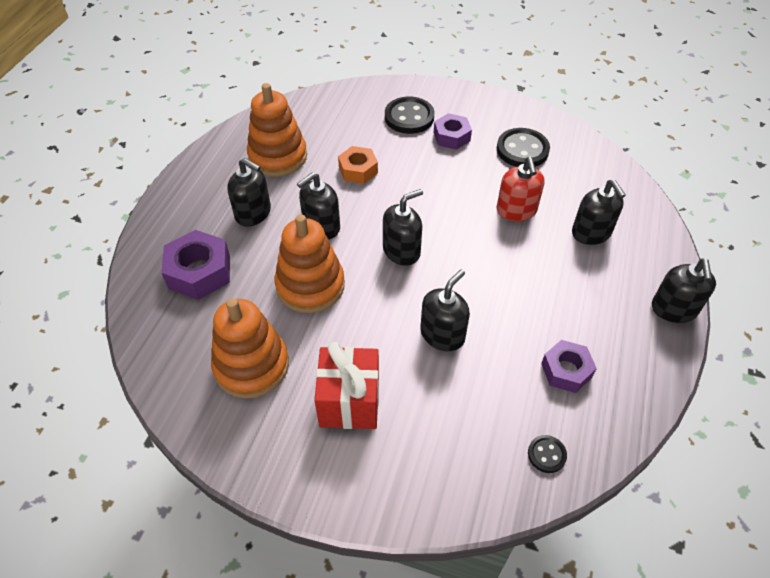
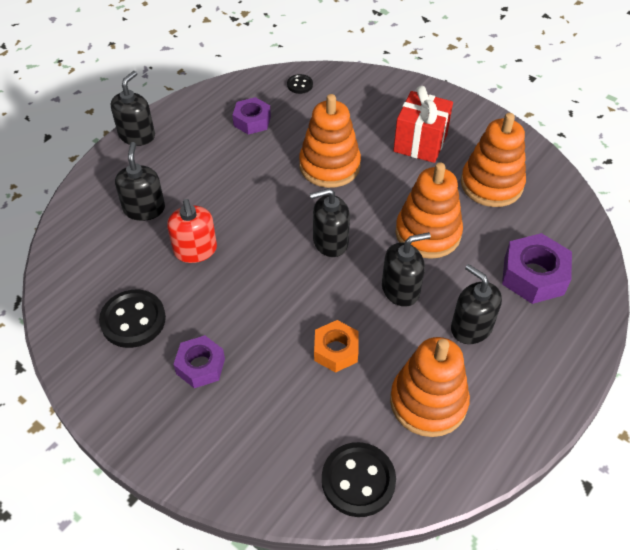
camera: 160 degrees left, 0 degrees up
(409, 117) = (235, 417): black button -> black button (358, 480)
(442, 334) = (329, 166): black soap dispenser -> orange stacking toy
(516, 210) = (195, 250): red soap dispenser -> red soap dispenser turned 150 degrees clockwise

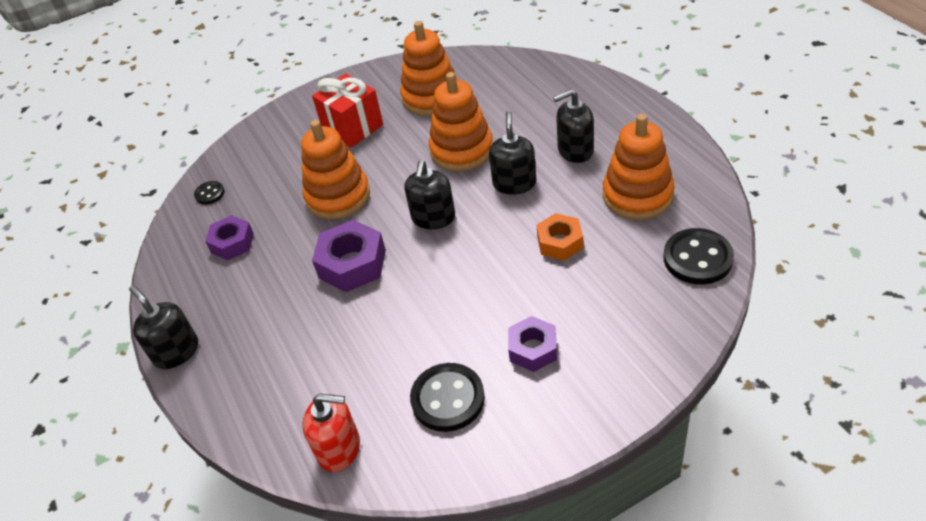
camera: 60 degrees left, 5 degrees down
(144, 209) = (296, 363): black soap dispenser -> none
(195, 250) = (383, 326): red soap dispenser -> red soap dispenser (339, 448)
(533, 275) = (541, 101): purple nut -> purple nut (352, 264)

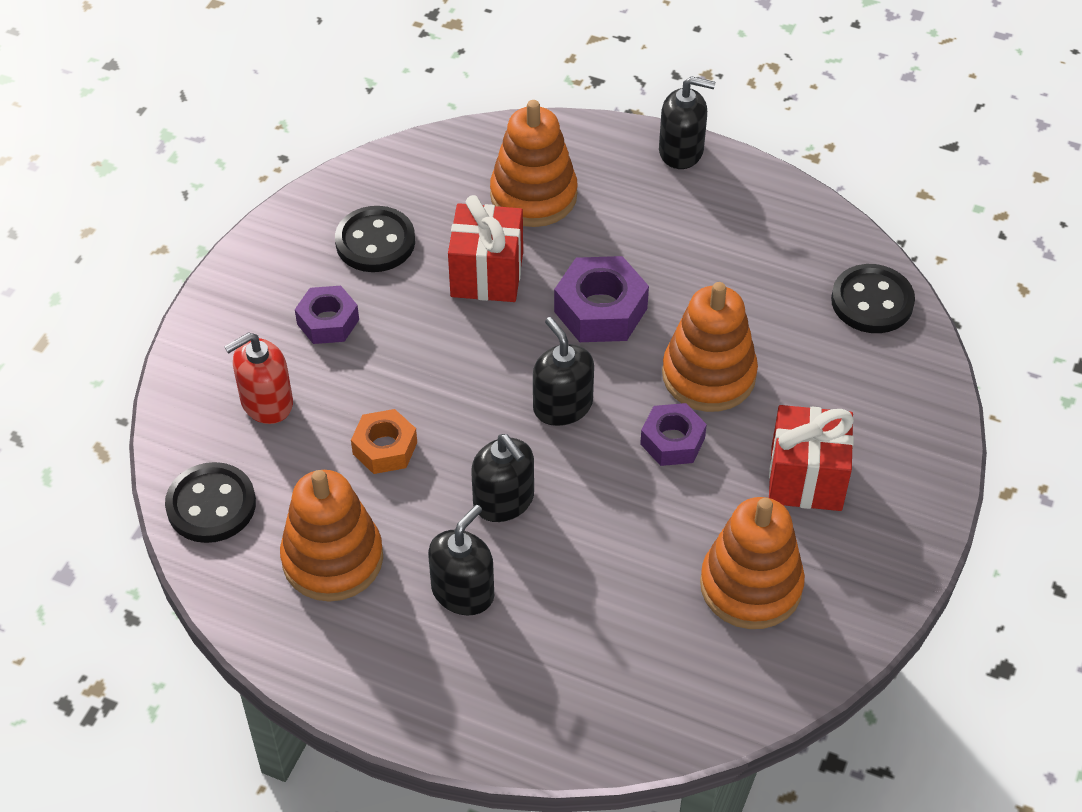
camera: 135 degrees right, 5 degrees up
(209, 194) = (872, 301): black button -> black button, size x1.93
(232, 243) = (764, 265): purple nut -> purple nut (672, 441)
(339, 448) = (438, 162): red soap dispenser -> red soap dispenser (266, 402)
(395, 326) = (487, 275): none -> red gift
(462, 150) = (618, 517): orange stacking toy -> orange stacking toy (533, 196)

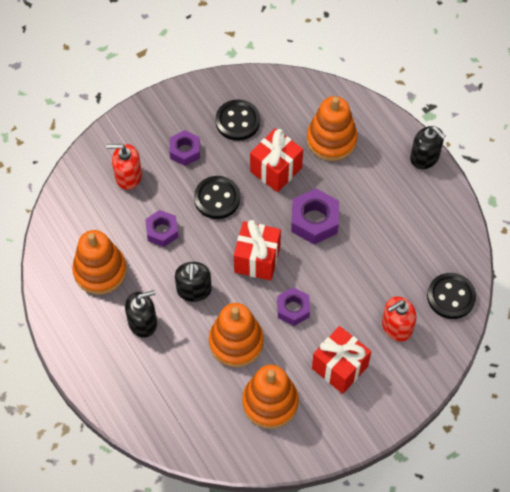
camera: 35 degrees right, 10 degrees up
(211, 505) = (69, 212): black button -> black button (217, 198)
(385, 448) = (162, 231): orange nut -> purple nut
(562, 406) = (257, 259): black soap dispenser -> red gift
(708, 375) = (338, 286): orange stacking toy -> orange stacking toy (236, 342)
(835, 380) = (396, 327): none -> red soap dispenser

